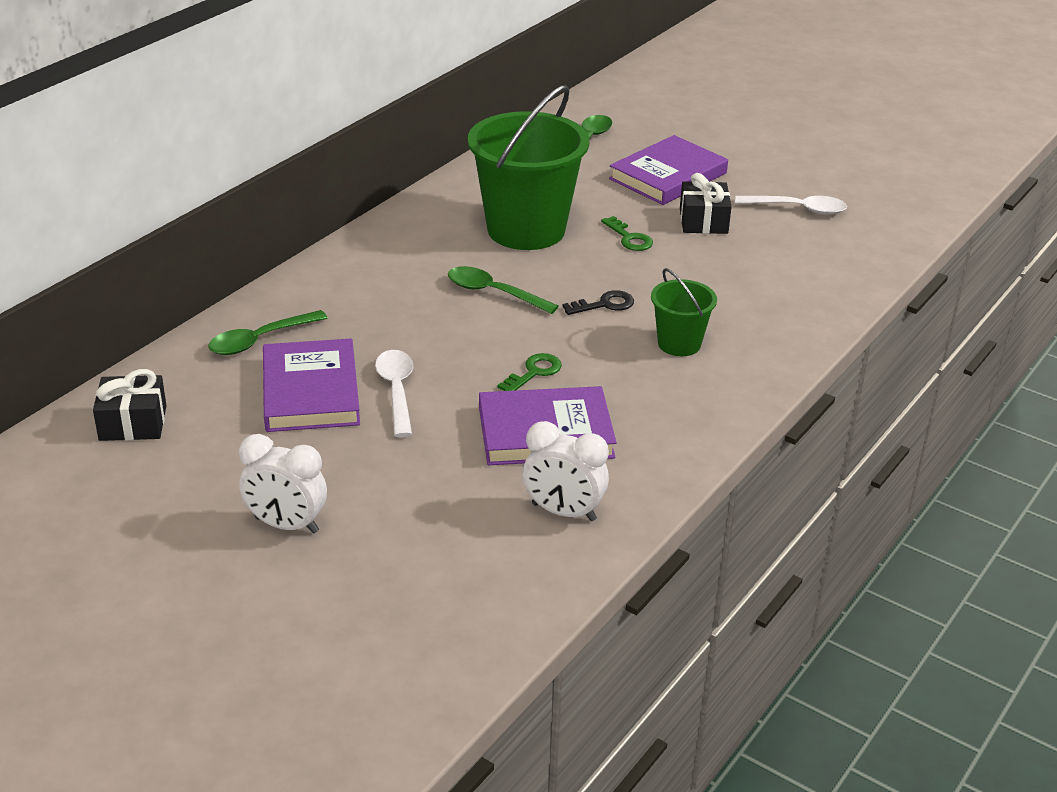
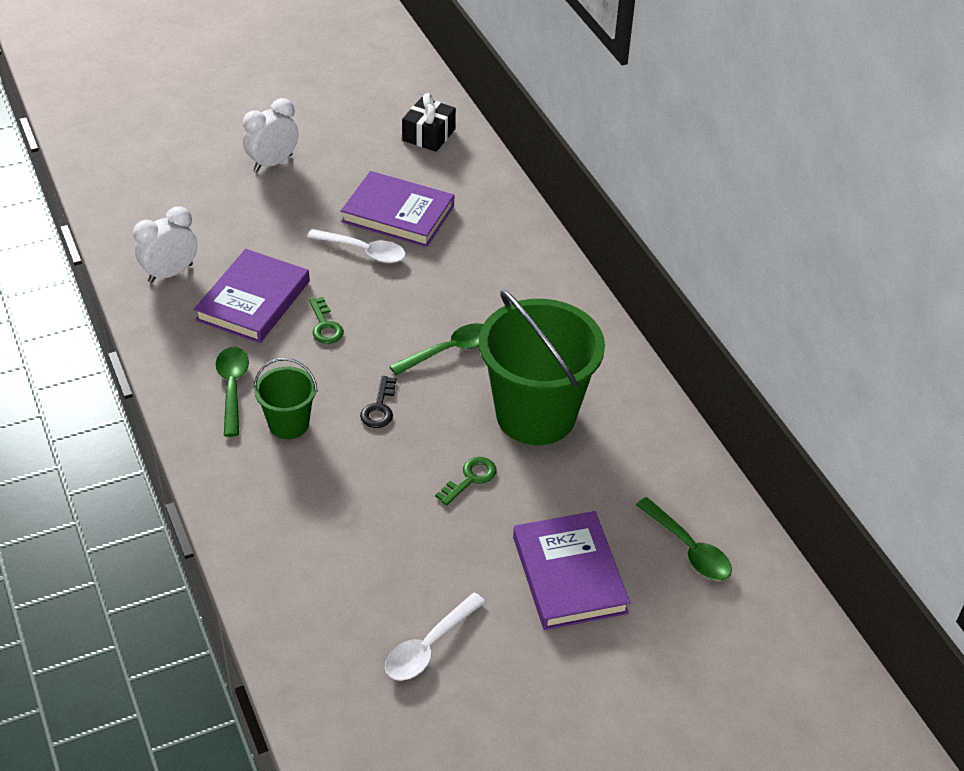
camera: 120 degrees right, 10 degrees up
(260, 340) = (481, 211): green spoon -> green spoon (232, 388)
(629, 238) = (470, 478): green key -> green key turned 135 degrees clockwise
(703, 221) = (461, 551): black gift -> none

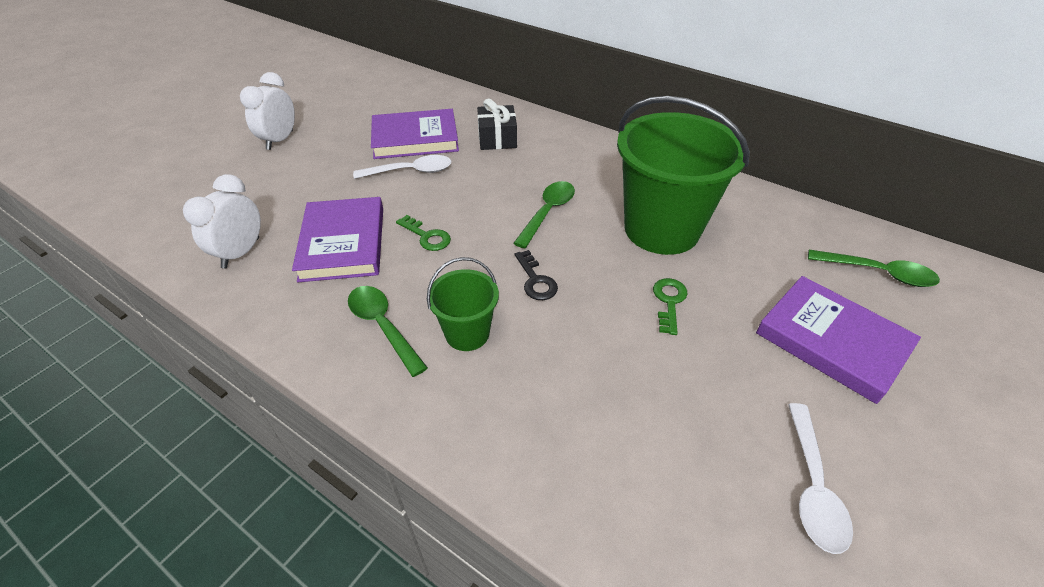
camera: 30 degrees left, 0 degrees up
(428, 135) = (393, 87): black gift -> black gift (497, 138)

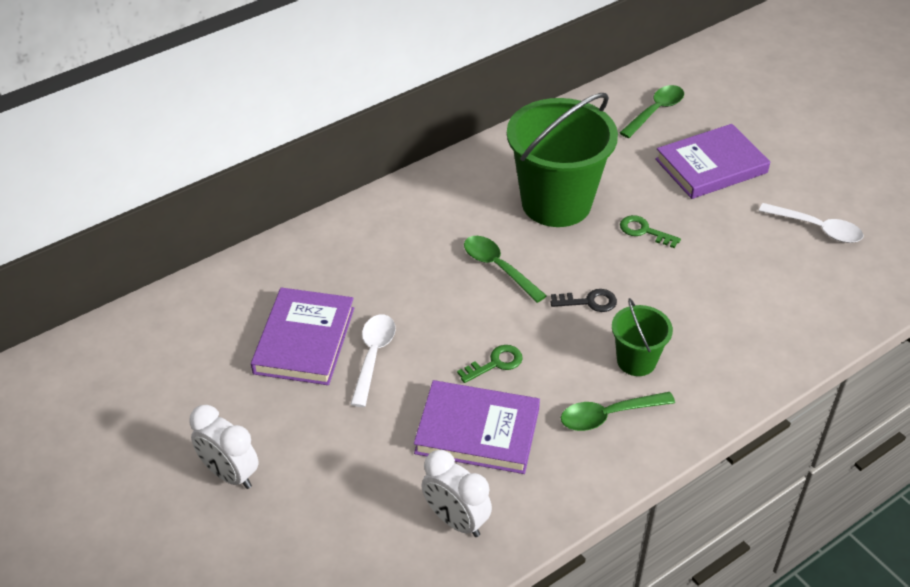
camera: 70 degrees left, 0 degrees up
(497, 138) = (346, 271): black gift -> none

